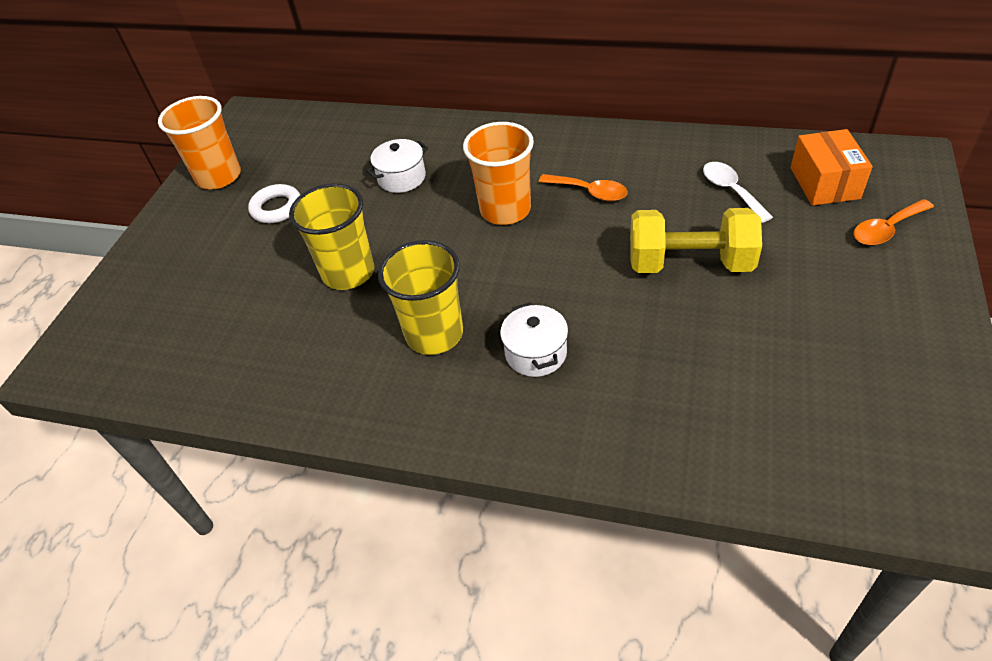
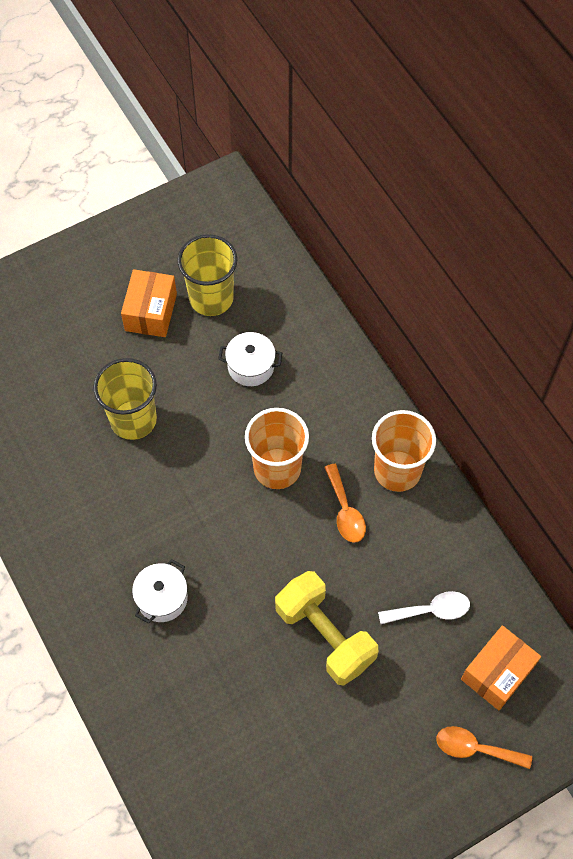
camera: 40 degrees right, 15 degrees up
(219, 177) = (147, 240): orange cup -> orange cup (397, 471)
(276, 208) = (151, 312): white ring -> orange box
(434, 334) = (127, 523): yellow cup -> yellow cup (211, 298)
(731, 190) = (431, 610): white spoon -> white spoon turned 60 degrees clockwise

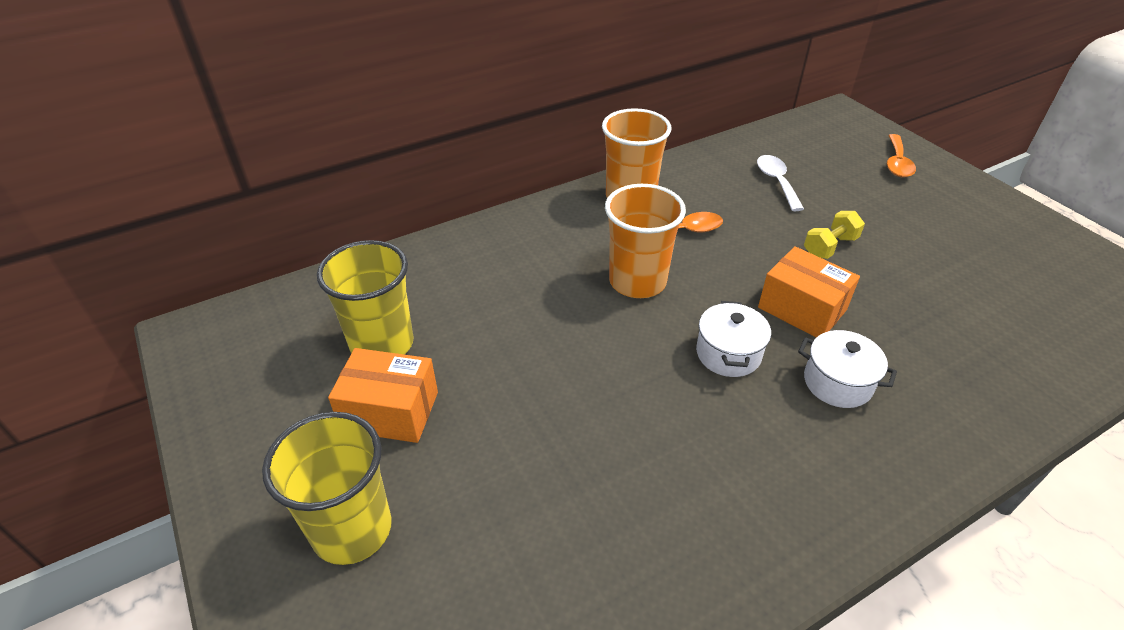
camera: 90 degrees left, 20 degrees down
(133, 420) = (574, 425): yellow cup -> yellow cup (352, 529)
(251, 366) = (495, 304): white pot -> white pot (728, 353)
(325, 635) = (829, 247): yellow dumbbell -> yellow dumbbell, size x0.52
(497, 673) = (822, 150): orange box -> orange box (802, 309)

